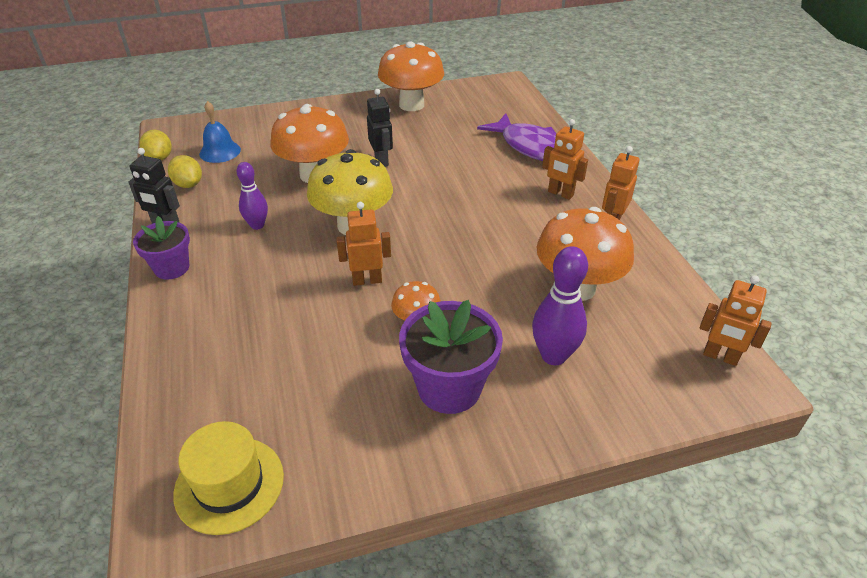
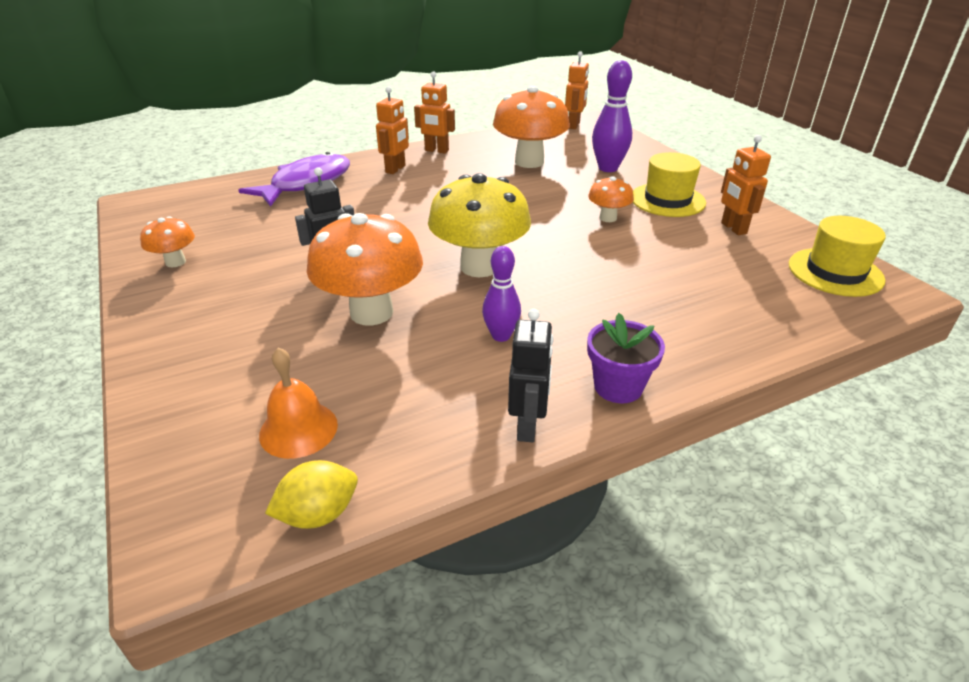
camera: 100 degrees left, 5 degrees down
(188, 184) = (411, 437): yellow lemon -> none
(220, 151) = (298, 429): blue bell -> orange bell
(367, 280) = (567, 247): orange robot -> orange robot (733, 228)
(411, 105) = (175, 262): orange mushroom -> orange mushroom, size x0.50
(449, 388) = (667, 200): purple flower pot -> yellow hat

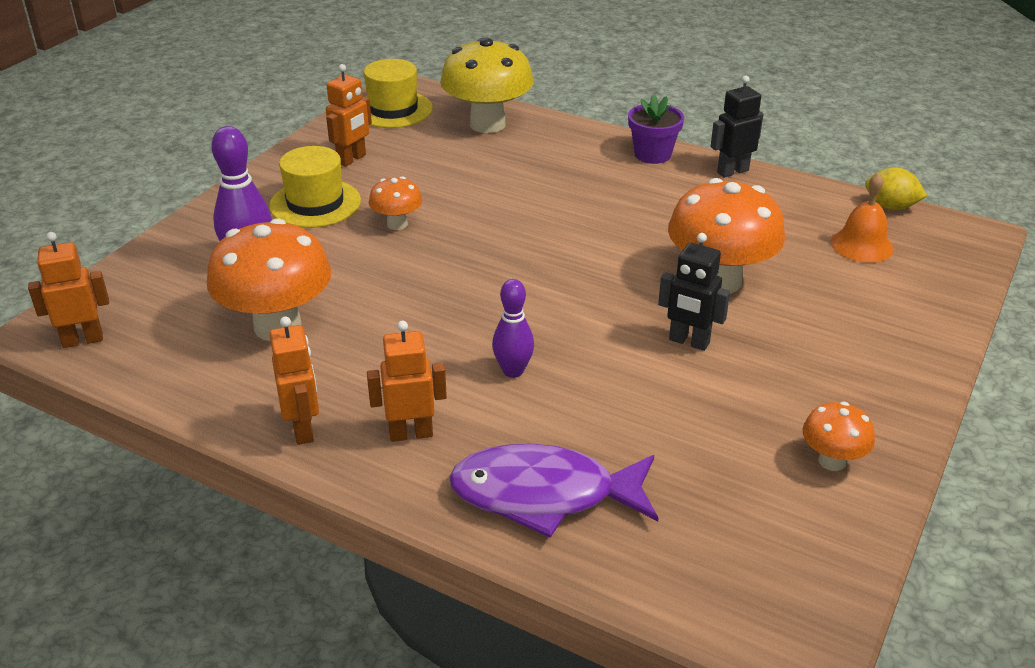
camera: 125 degrees left, 0 degrees up
(479, 267) = (579, 259): yellow mushroom -> yellow mushroom (487, 124)
(501, 336) = (662, 211): purple bowling pin -> purple bowling pin (513, 371)

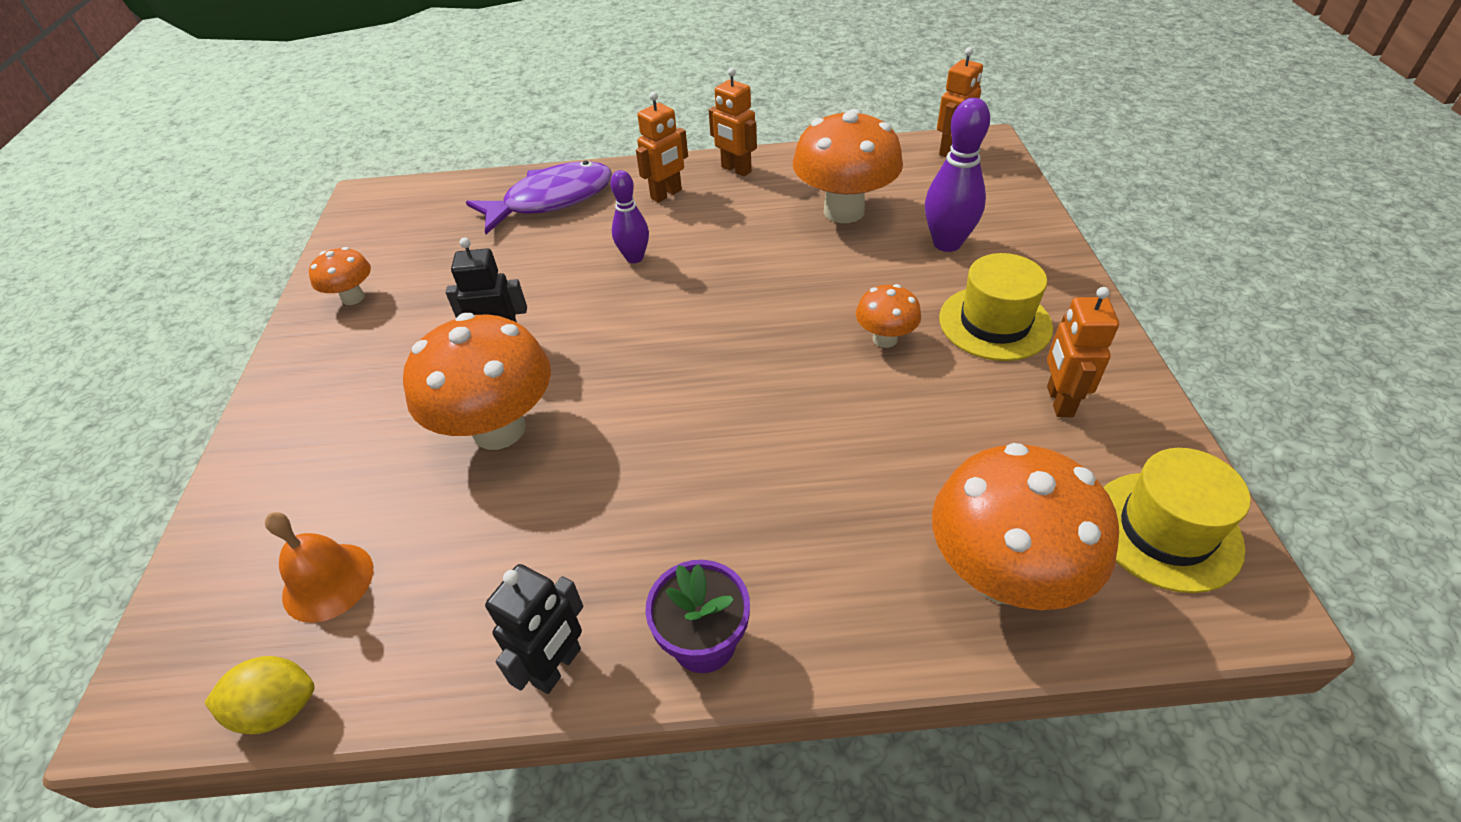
camera: 150 degrees right, 10 degrees up
(487, 124) = (1003, 575): yellow mushroom -> orange mushroom

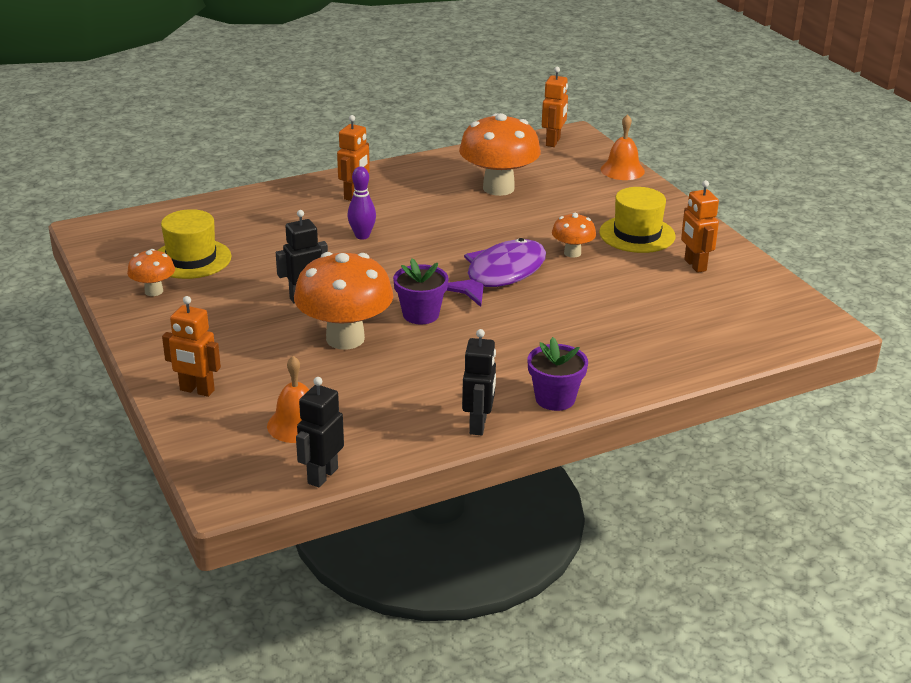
camera: 25 degrees left, 15 degrees down
(278, 708) = (322, 476): yellow lemon -> black robot
(551, 200) = (262, 211): purple fish -> purple fish (500, 275)
(619, 408) = (421, 314): none -> purple flower pot
(736, 169) = (397, 173): orange robot -> orange robot (197, 390)
(947, 243) = (582, 197): purple bowling pin -> none
(1003, 575) = (701, 342): orange mushroom -> none
(1024, 207) = (622, 170): none -> orange bell
(1165, 530) = (776, 309): yellow hat -> yellow hat (191, 259)

